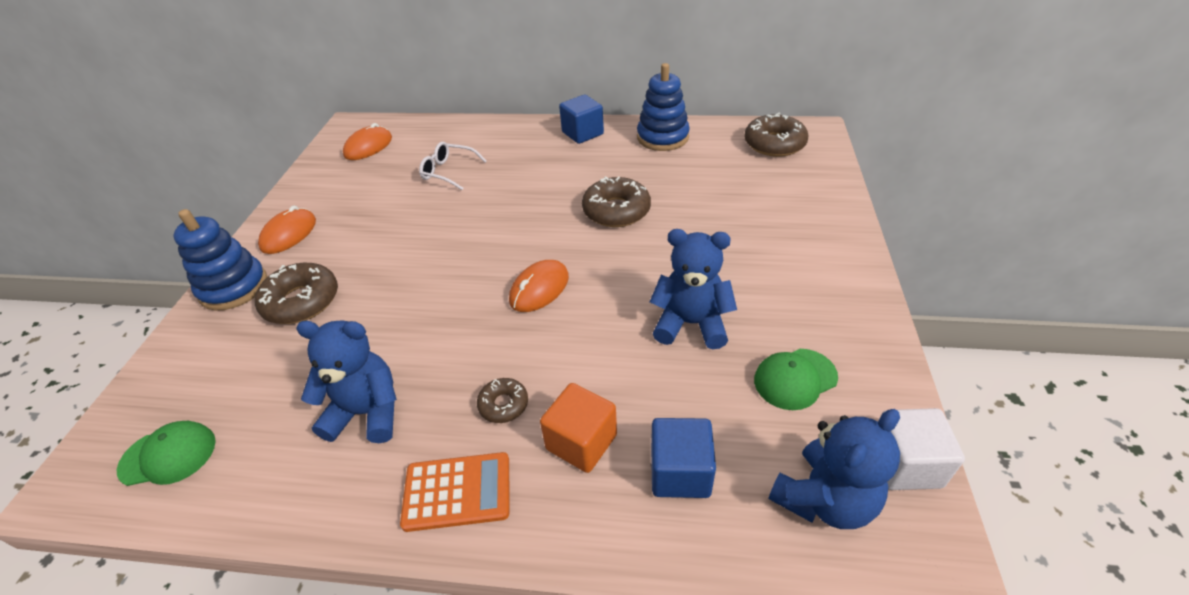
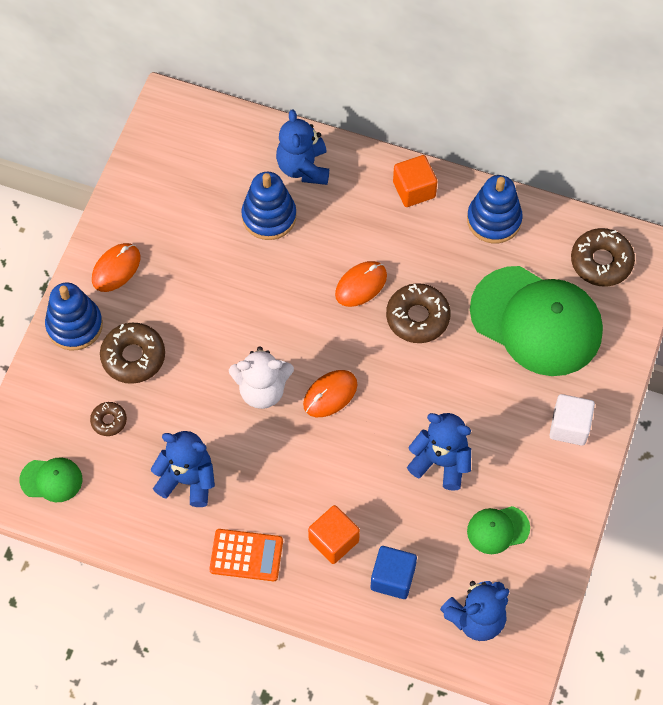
camera: 10 degrees right, 20 degrees up
(368, 147) = (189, 151): orange mouse -> orange mouse (361, 285)
(449, 172) = (269, 216): white glasses -> blue stacking toy
(458, 300) = (262, 390): none -> white teddy bear
(477, 138) = (303, 167): none -> blue teddy bear
(503, 404) = (285, 498): brown donut -> brown donut (109, 421)
(582, 133) = (414, 190): blue cube -> orange cube
(737, 191) = (536, 321): none -> green cap
(904, 464) = (538, 609): white cube -> white cube (569, 427)

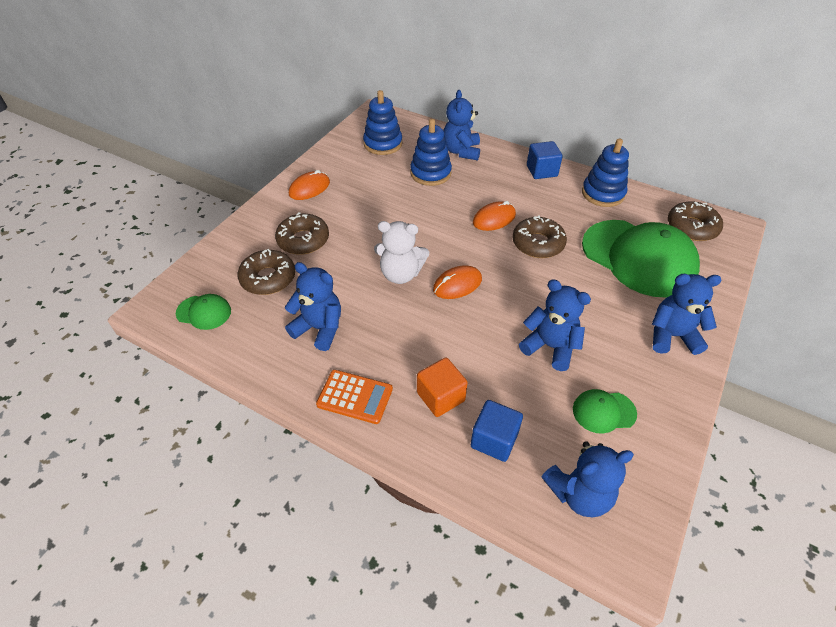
camera: 10 degrees right, 15 degrees down
(74, 325) = (266, 216): blue stacking toy -> blue stacking toy (383, 144)
(109, 421) = (268, 278): brown donut -> brown donut, size x1.82
(414, 190) = (541, 171): orange cube -> blue cube
(569, 427) = (672, 336): white cube -> blue teddy bear

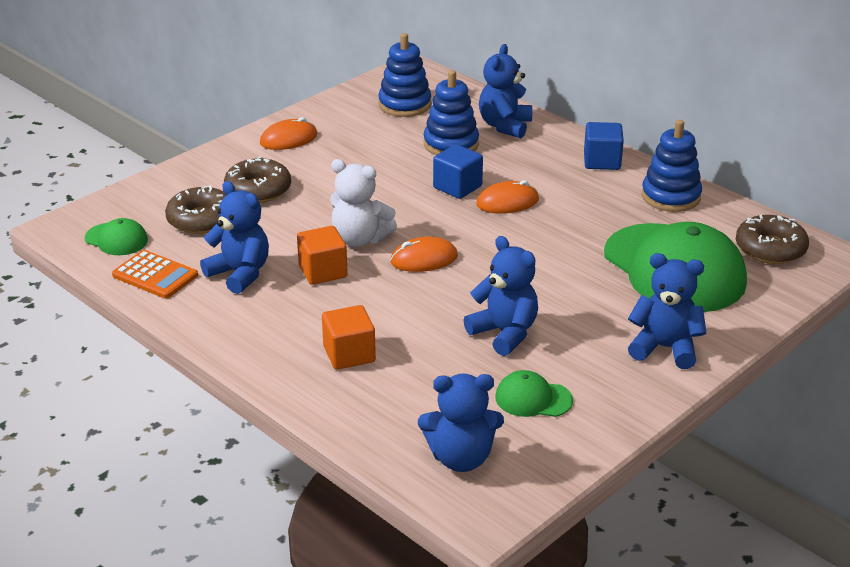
camera: 15 degrees right, 15 degrees down
(355, 397) = (252, 338): orange calculator -> orange calculator (155, 275)
(385, 312) = (323, 271): none -> orange cube
(494, 440) = (390, 399): blue cube -> blue cube (457, 187)
(538, 243) = (549, 235): brown donut -> none

